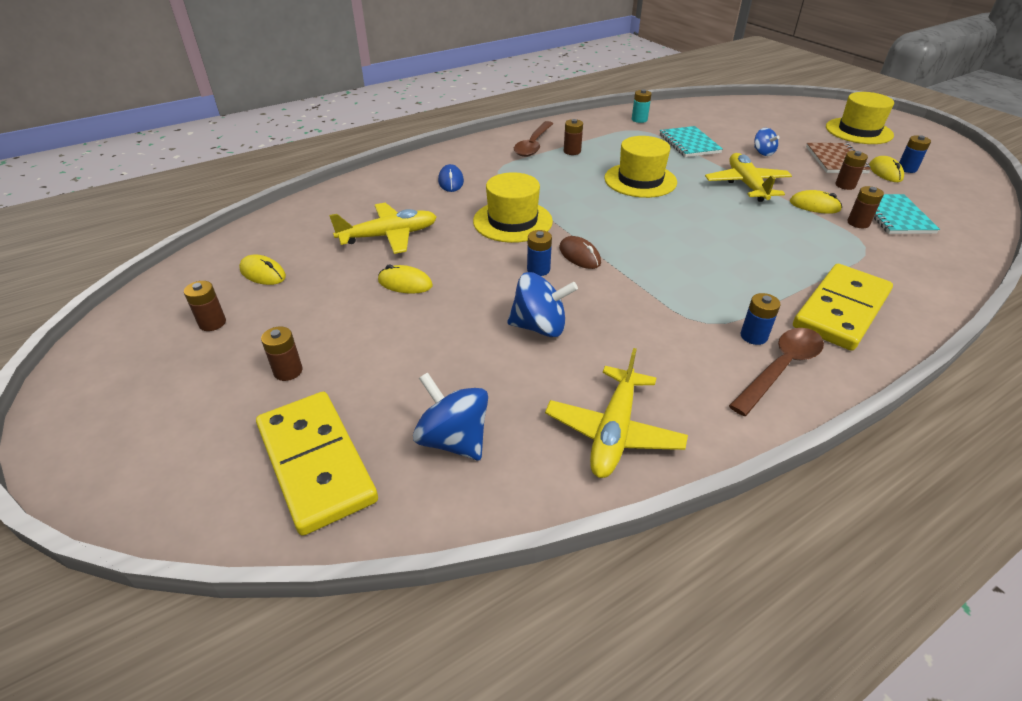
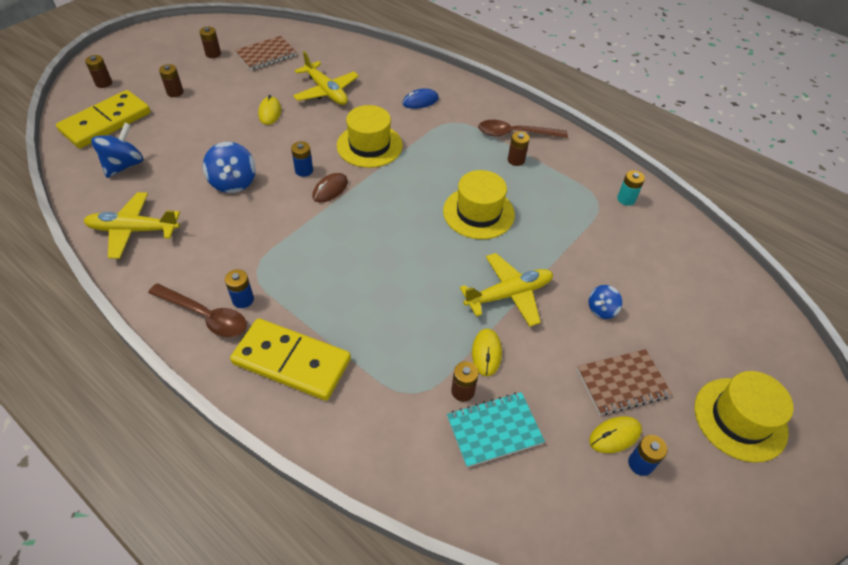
camera: 70 degrees right, 10 degrees up
(263, 273) = (266, 55): yellow mouse -> brown notebook
(689, 143) = (587, 244): turquoise notebook -> none
(845, 185) = (553, 387): brown battery -> brown battery (104, 83)

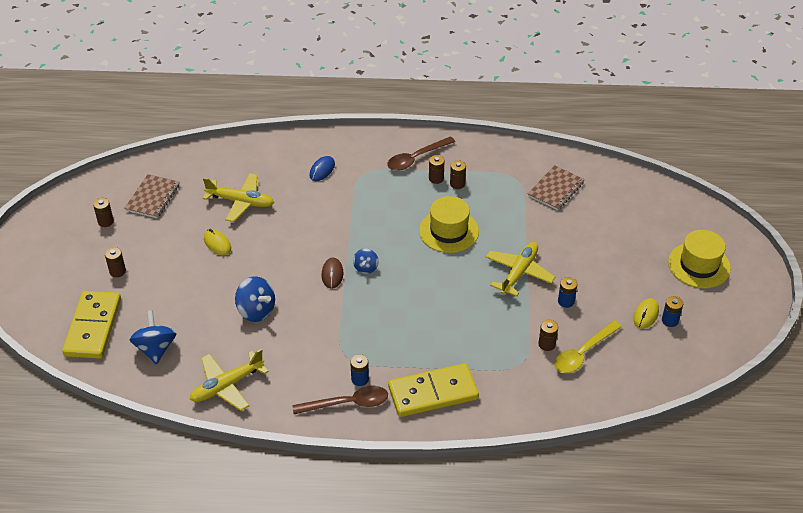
camera: 35 degrees left, 5 degrees down
(104, 83) = (44, 298): brown battery -> brown battery (457, 184)
(304, 170) = (297, 272): blue battery -> blue battery (566, 301)
(369, 145) = (323, 226): yellow hat -> none
(486, 353) = (539, 315): yellow mouse -> none
(494, 430) = (583, 353): turquoise notebook -> yellow spoon
(601, 309) = (579, 249): blue spinning top -> blue spinning top (366, 268)
(622, 383) = (626, 284): brown notebook -> brown notebook (556, 189)
(626, 199) = (531, 166): turquoise battery -> none

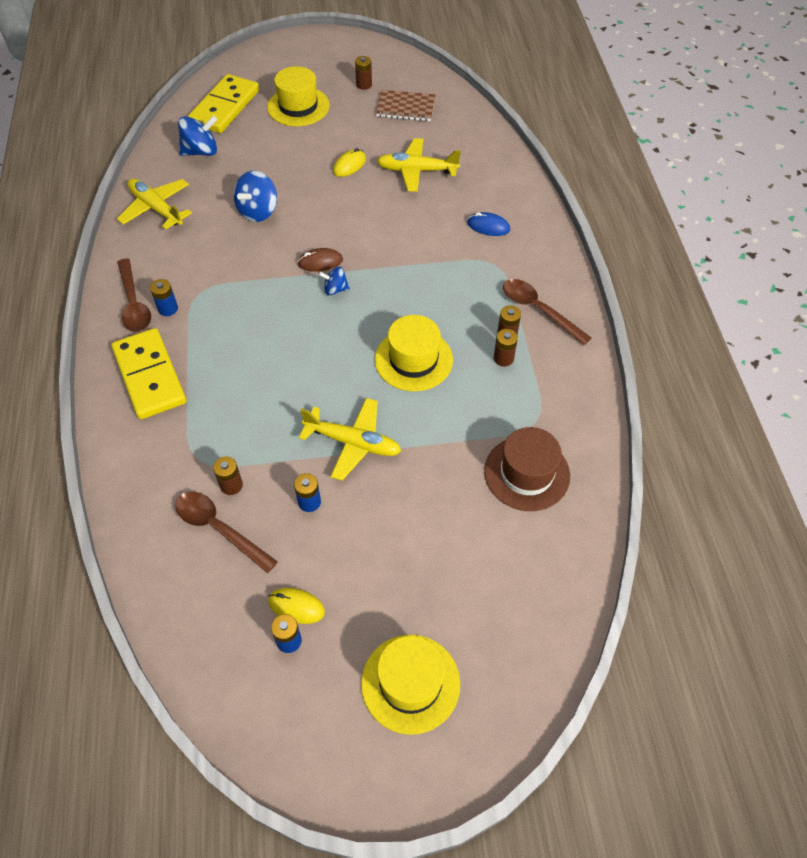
camera: 80 degrees right, 10 degrees up
(93, 327) = (225, 107): yellow domino -> yellow domino turned 60 degrees counterclockwise
(117, 271) = (298, 106): brown battery -> yellow hat
(241, 202) = (416, 171): yellow plane -> yellow plane turned 90 degrees clockwise
(556, 189) = (527, 473): brown notebook -> brown hat
(583, 353) = (219, 529): yellow spoon -> brown spoon

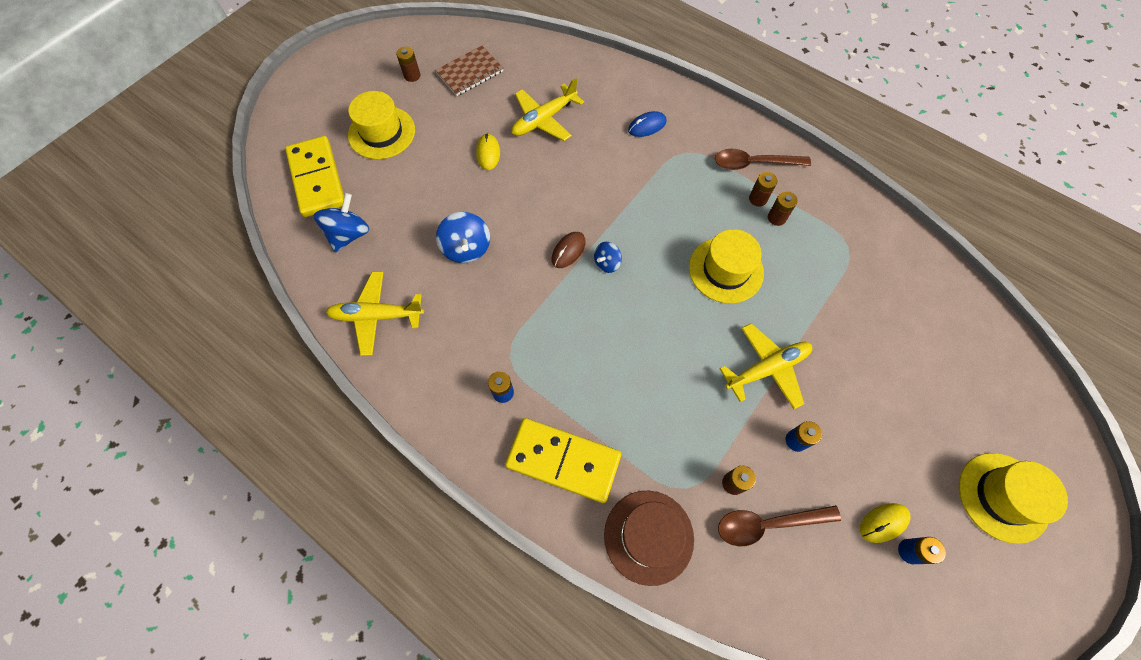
camera: 45 degrees left, 10 degrees up
(134, 303) = (469, 414): brown spoon -> none
(527, 473) = (886, 287): brown hat -> brown hat (648, 536)

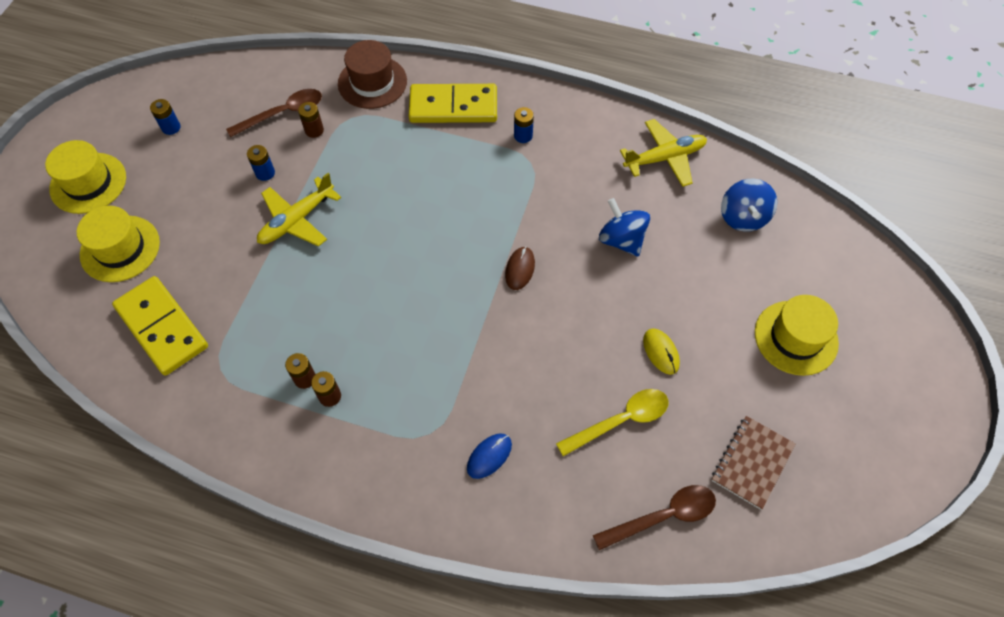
camera: 160 degrees right, 5 degrees down
(317, 179) = (819, 261): yellow domino -> yellow domino (162, 327)
(412, 75) = (820, 431): brown battery -> none
(544, 120) = (620, 421): yellow plane -> yellow spoon
(607, 263) = (476, 269): blue spinning top -> none
(725, 270) = (352, 300): yellow hat -> yellow hat (120, 248)
(754, 163) = (342, 445): brown spoon -> brown spoon (662, 516)
(883, 523) = (191, 139): yellow mouse -> none

